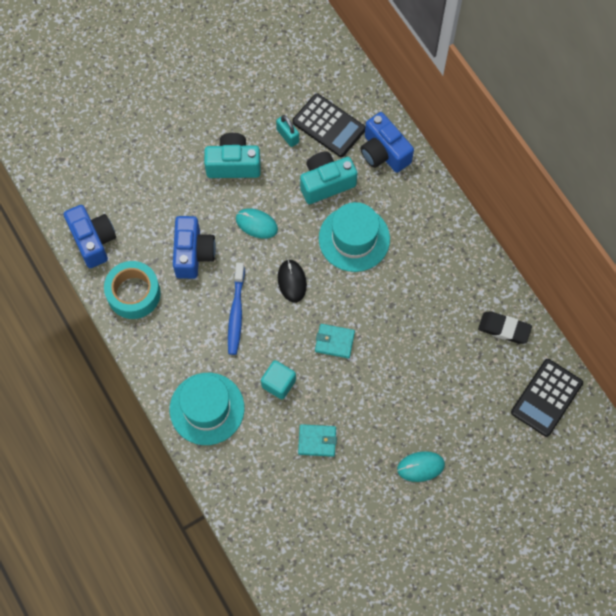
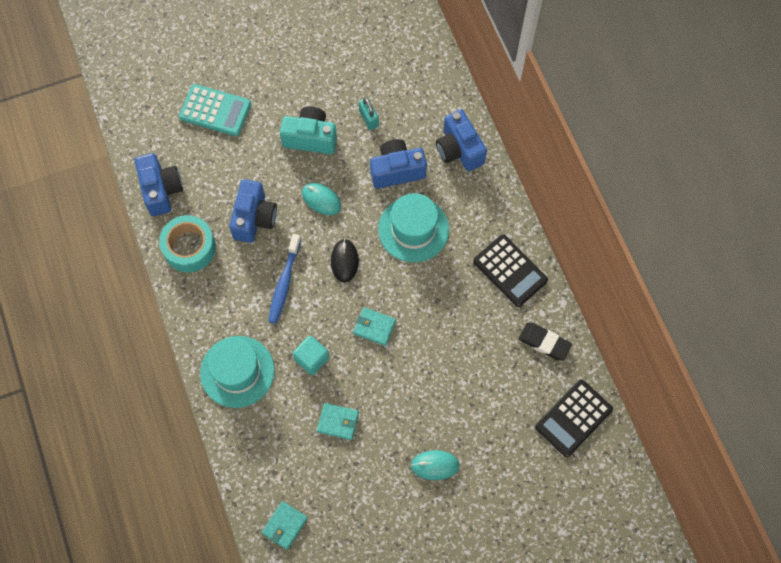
camera: 10 degrees right, 0 degrees up
(132, 152) = (215, 110): none -> turquoise calculator
(284, 551) = (284, 525): none -> turquoise wallet
(326, 183) = (397, 171): turquoise camera -> blue camera
(328, 126) = (410, 115): black calculator -> black calculator (510, 271)

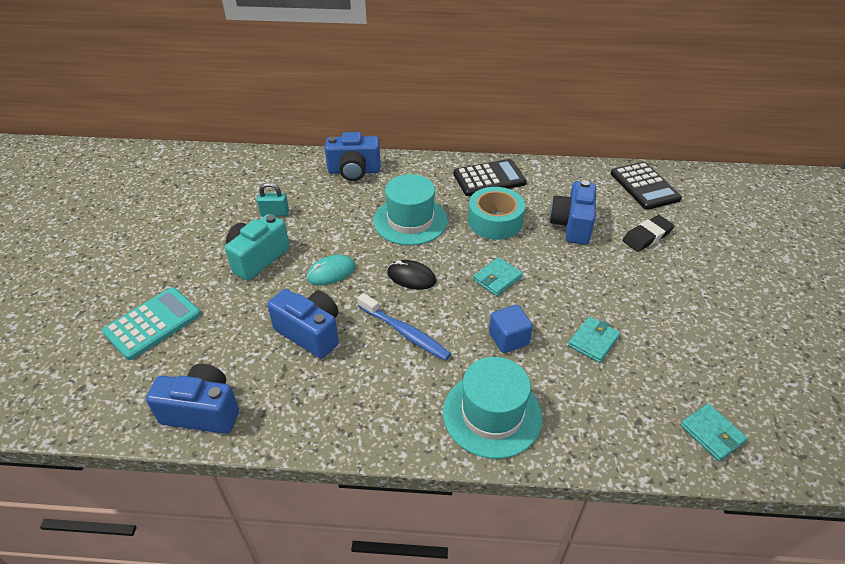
camera: 65 degrees left, 25 degrees down
(189, 247) = (301, 408): turquoise tape -> turquoise tape (495, 221)
(312, 359) = (508, 339): turquoise cube -> blue cube
(397, 171) = (343, 212): blue camera -> blue camera (572, 225)
(435, 465) = (666, 283): turquoise mouse -> none
(544, 342) = (567, 181): black eraser -> black eraser (647, 236)

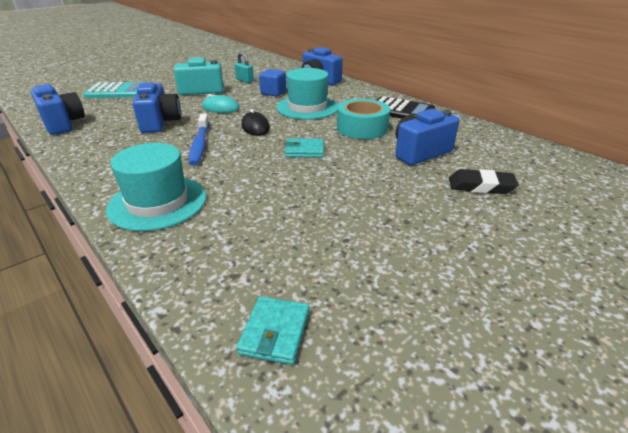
camera: 45 degrees right, 10 degrees down
(508, 339) = (248, 178): blue cube -> blue cube (273, 93)
(593, 341) = (302, 212): turquoise wallet -> none
(644, 186) = (540, 161): black calculator -> none

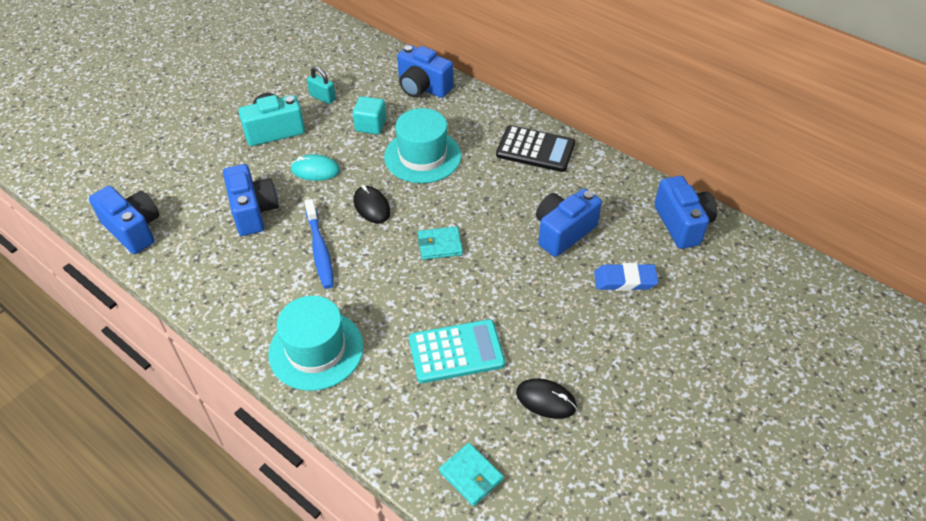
camera: 10 degrees left, 15 degrees up
(117, 91) = (160, 147): turquoise calculator -> turquoise calculator (456, 352)
(273, 93) = (370, 125): blue cube -> turquoise cube
(275, 332) = (471, 476): turquoise wallet -> turquoise wallet turned 45 degrees counterclockwise
(362, 128) = (495, 193): turquoise tape -> none
(386, 268) = (546, 400): none -> black mouse
(481, 186) = (625, 280): black eraser -> blue eraser
(536, 157) = (682, 224): none -> blue camera

